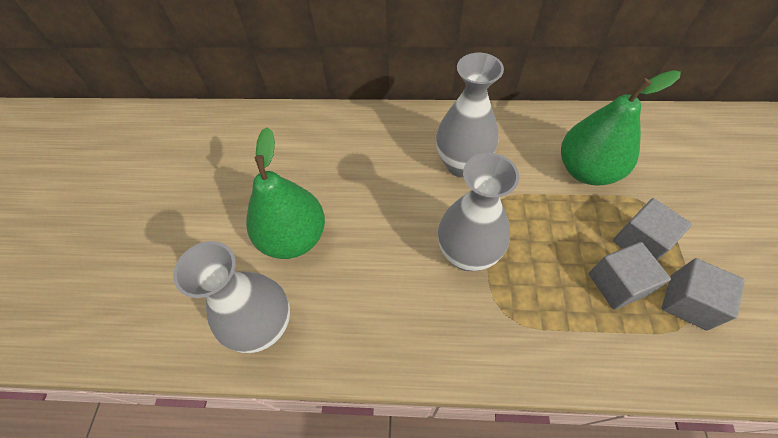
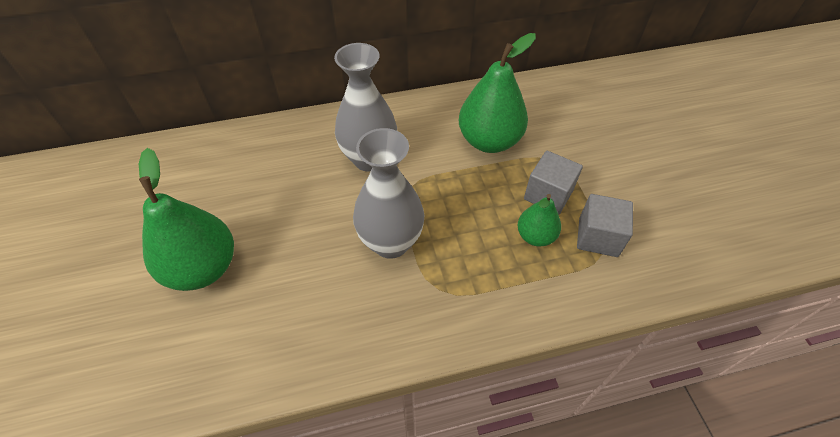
camera: 20 degrees left, 5 degrees down
(265, 327) = (187, 367): grey vase -> none
(617, 284) = (535, 236): grey cube -> green pear

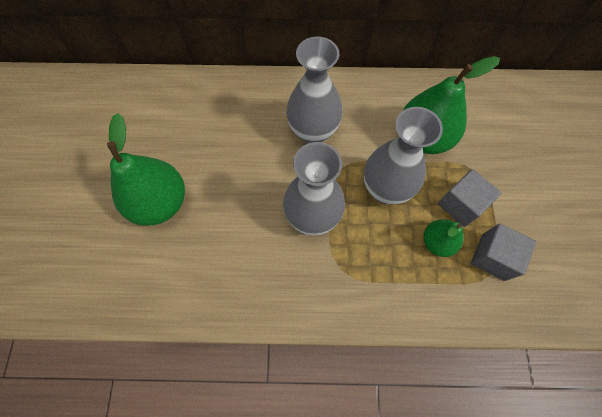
camera: 15 degrees right, 15 degrees up
(464, 197) = (385, 189): none -> grey vase

